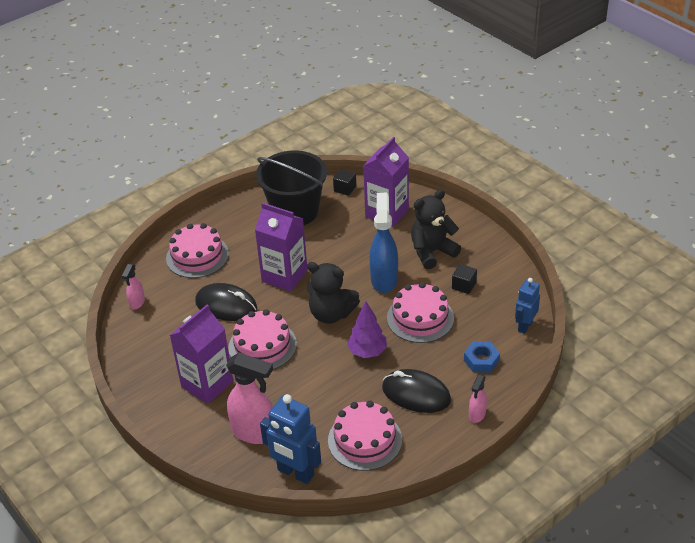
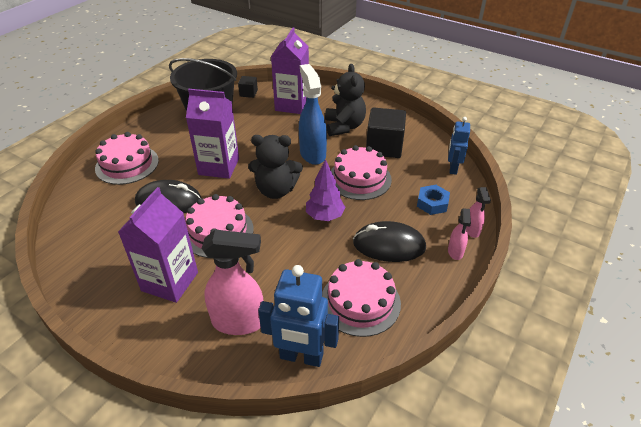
camera: 20 degrees left, 0 degrees up
(137, 303) = (72, 216): pink spray bottle -> pink spray bottle (472, 230)
(432, 252) = (344, 126): black teddy bear -> black teddy bear turned 135 degrees clockwise
(464, 285) = (384, 147): black cube -> black cube, size x1.99

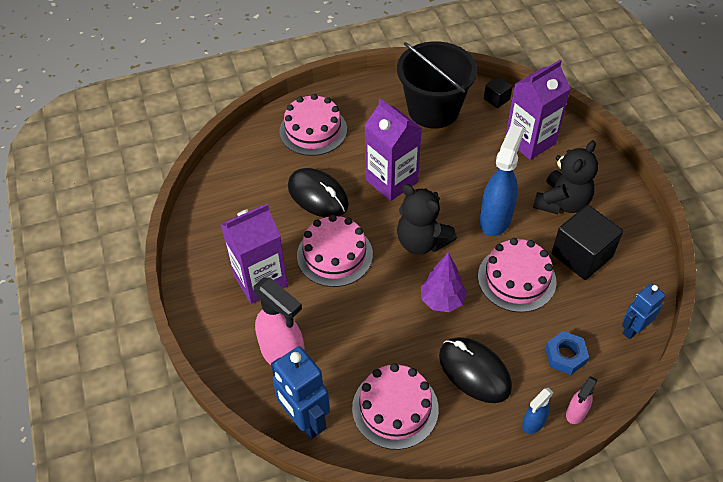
camera: 40 degrees right, 10 degrees up
(455, 252) = (533, 423): pink spray bottle -> blue spray bottle

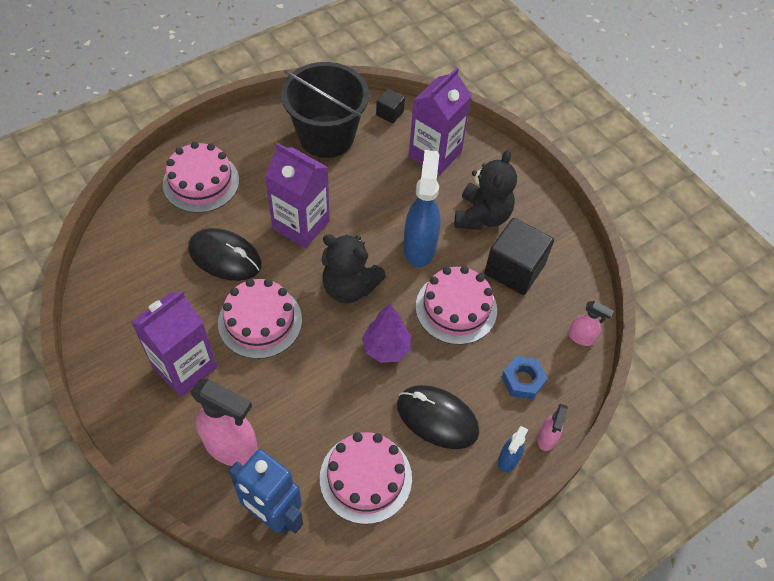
camera: 20 degrees left, 5 degrees up
(633, 329) = (581, 337): blue robot -> pink spray bottle

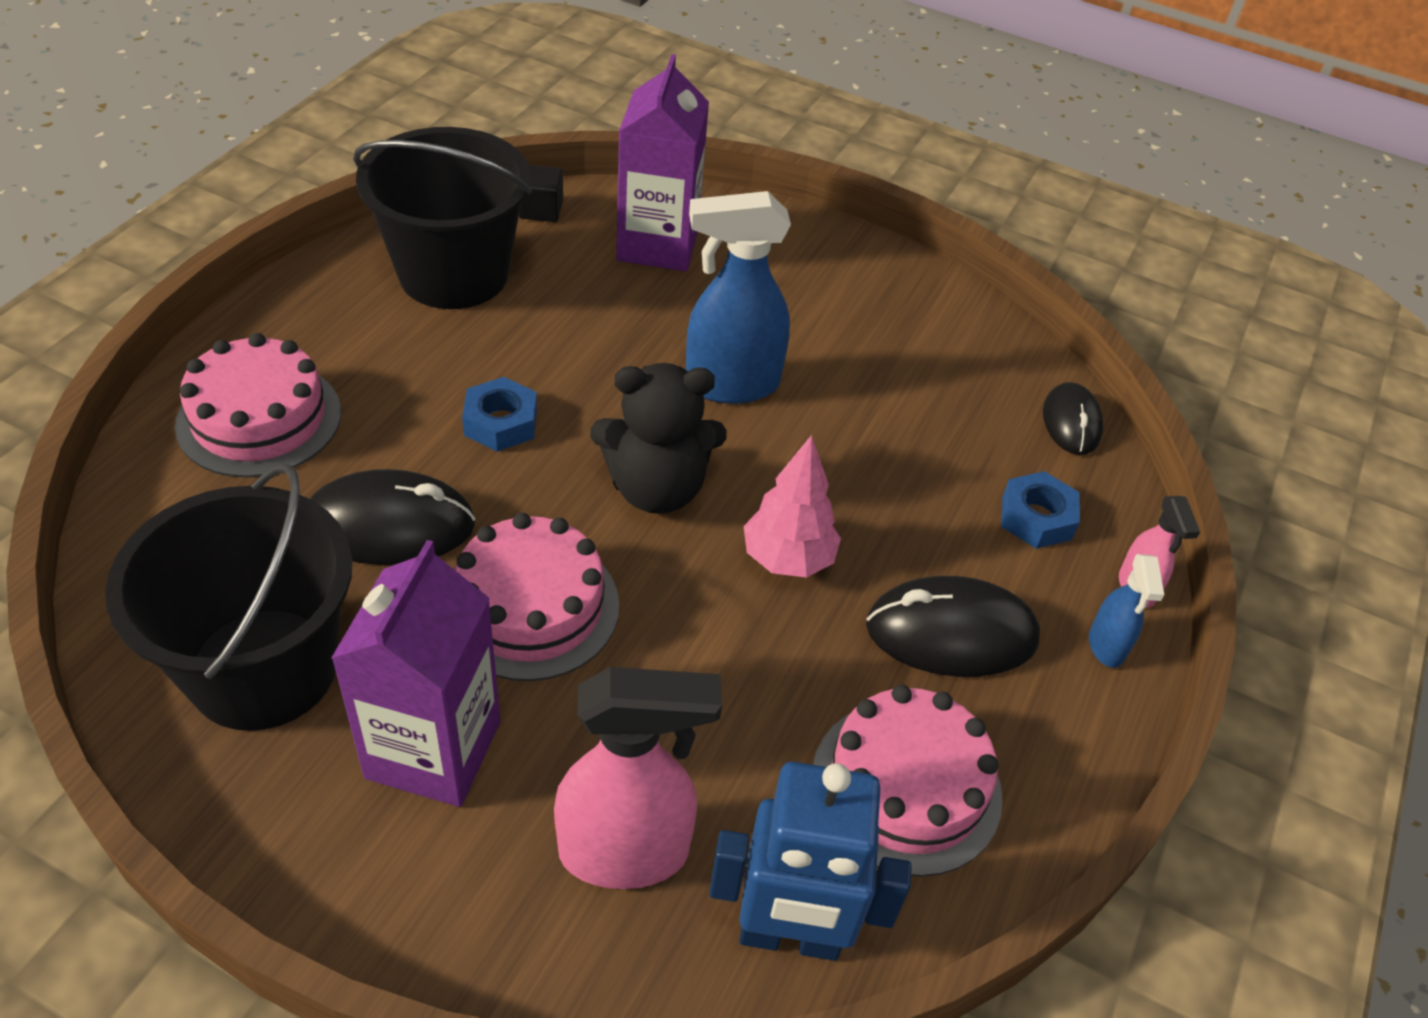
camera: 30 degrees left, 10 degrees down
(141, 302) = (263, 669): none -> black bucket
(301, 225) = (501, 422): purple carton -> blue nut
(386, 348) = (787, 559): purple tree -> pink tree
(419, 247) = (730, 385): blue spray bottle -> blue spray bottle turned 75 degrees counterclockwise
(456, 308) = (855, 453): pink cake -> none
(482, 216) = (796, 307): black teddy bear -> none
(514, 269) = (902, 364): black cube -> none
(581, 337) = (1071, 422): pink spray bottle -> black mouse

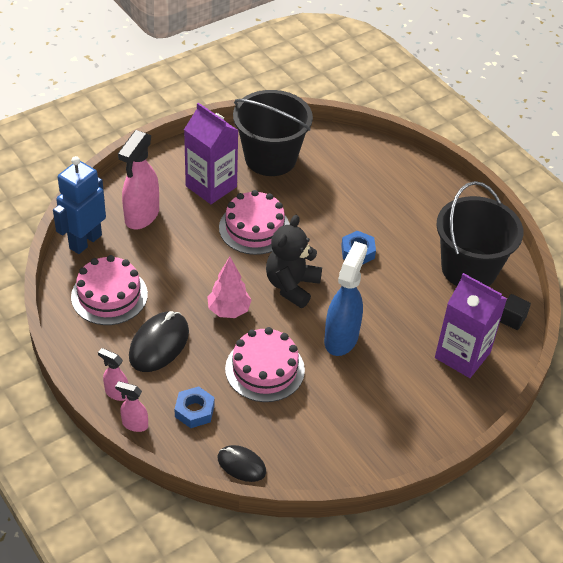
camera: 120 degrees right, 0 degrees up
(259, 418) = (397, 185): pink cake -> pink cake (265, 369)
(389, 525) = (318, 204): black mouse -> none
(1106, 647) = (116, 393): blue spray bottle -> pink spray bottle

